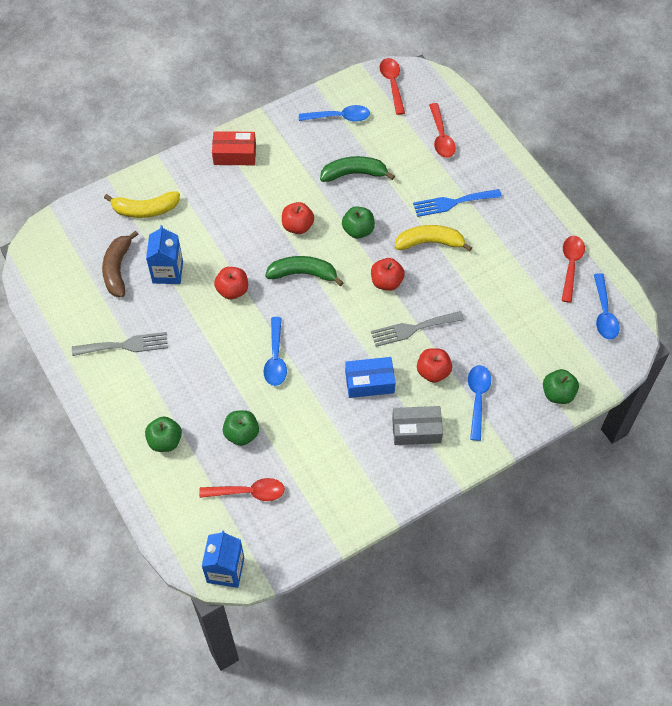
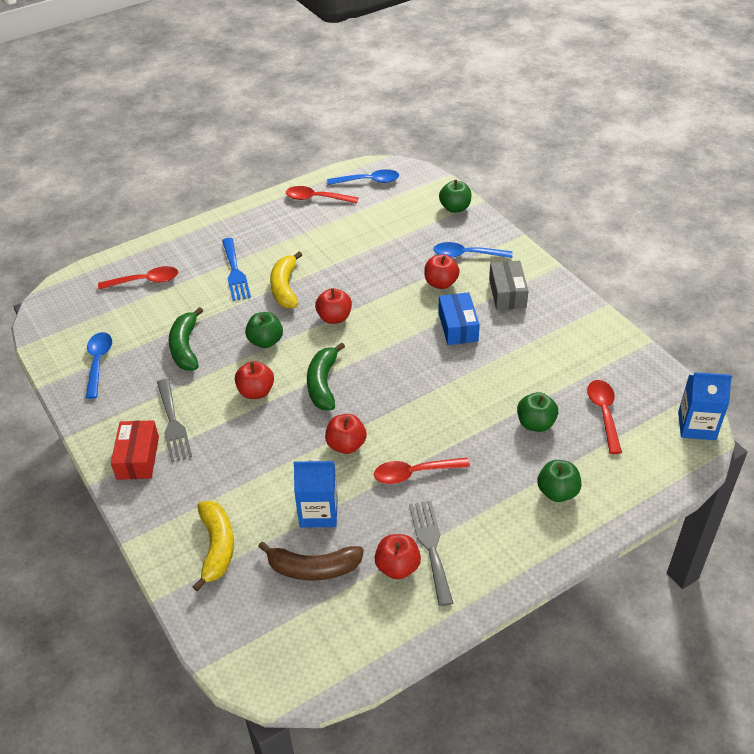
camera: 90 degrees left, 15 degrees down
(110, 322) = (397, 567): none -> red apple
(275, 358) = (436, 401): blue spoon -> none
(392, 84) = (59, 320): red spoon -> red spoon (414, 473)
(413, 329) = (391, 298): grey fork -> grey fork (173, 423)

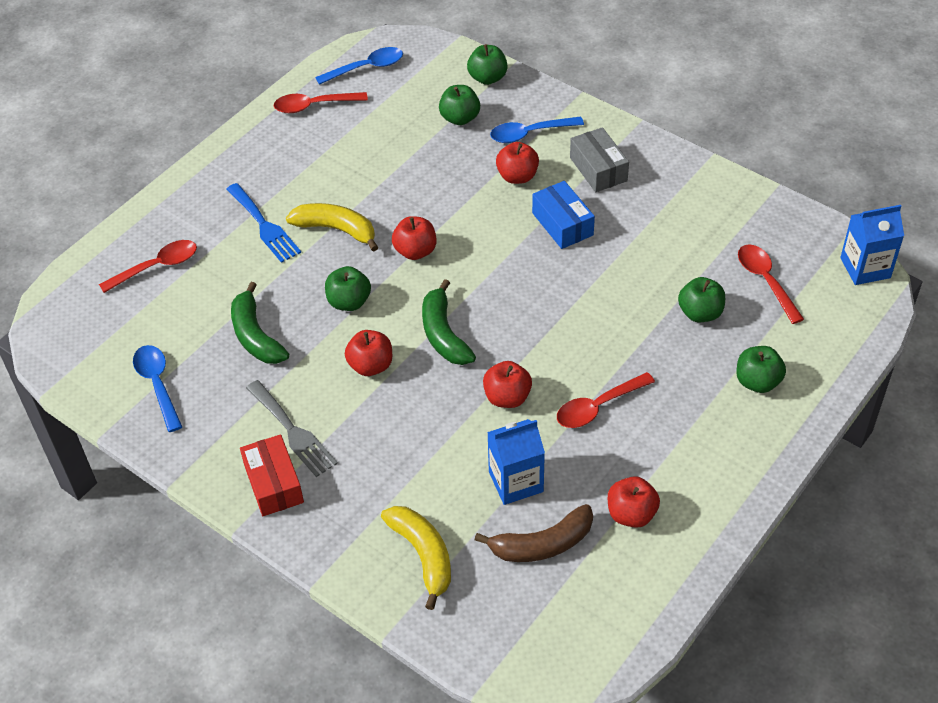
camera: 20 degrees left, 5 degrees up
(285, 287) = (336, 229): yellow banana -> yellow banana turned 135 degrees clockwise
(419, 231) = (460, 118): none -> green apple
(431, 547) = (655, 481): grey fork -> none

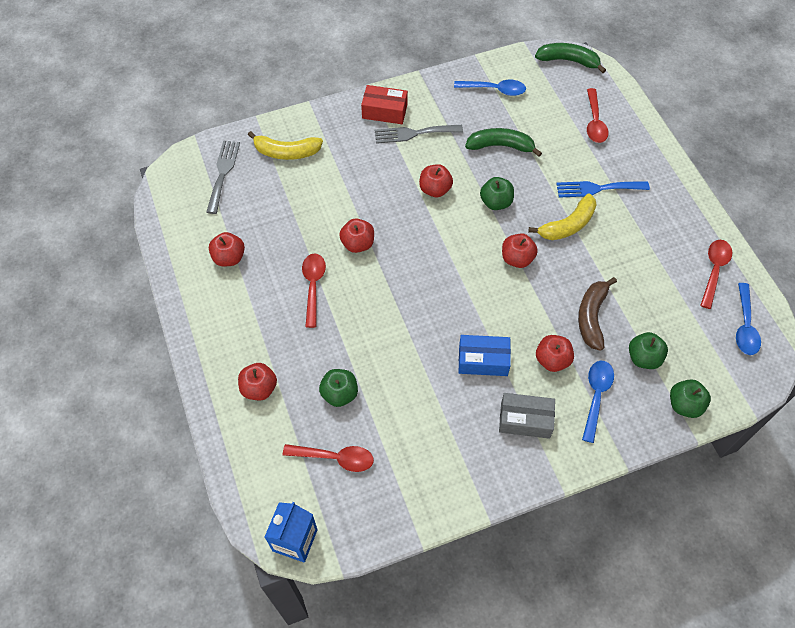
camera: 120 degrees right, 10 degrees up
(443, 334) = (432, 237): green banana -> green banana (568, 61)
(513, 609) = (223, 173): none -> grey fork
(516, 482) = (296, 216): blue carton -> none
(542, 544) = (247, 206): brown banana -> brown banana (591, 317)
(757, 382) = (259, 388): green apple -> red apple

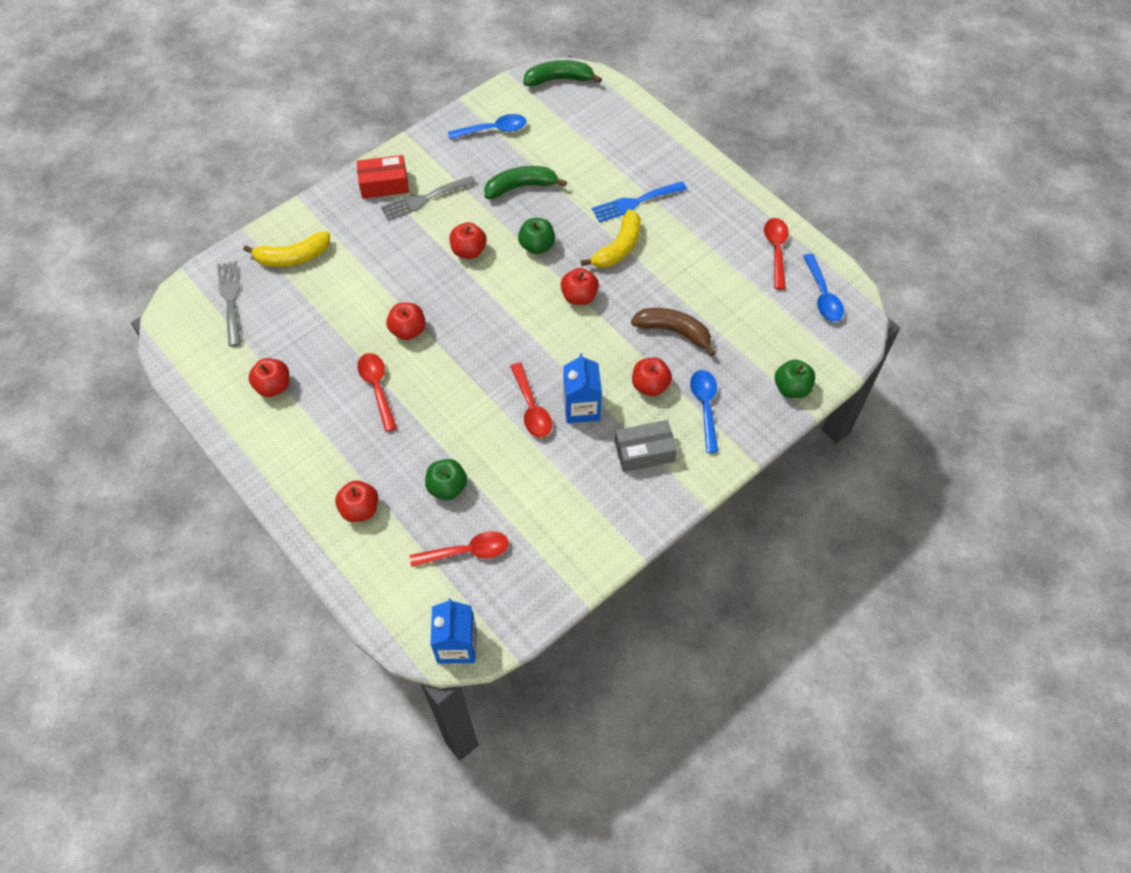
camera: 20 degrees left, 0 degrees up
(483, 360) = (581, 407): blue box -> blue carton
(591, 317) = (674, 331): brown banana -> brown banana turned 120 degrees clockwise
(594, 122) = (608, 136): red spoon -> red spoon (531, 408)
(643, 358) = (738, 355): green apple -> none

